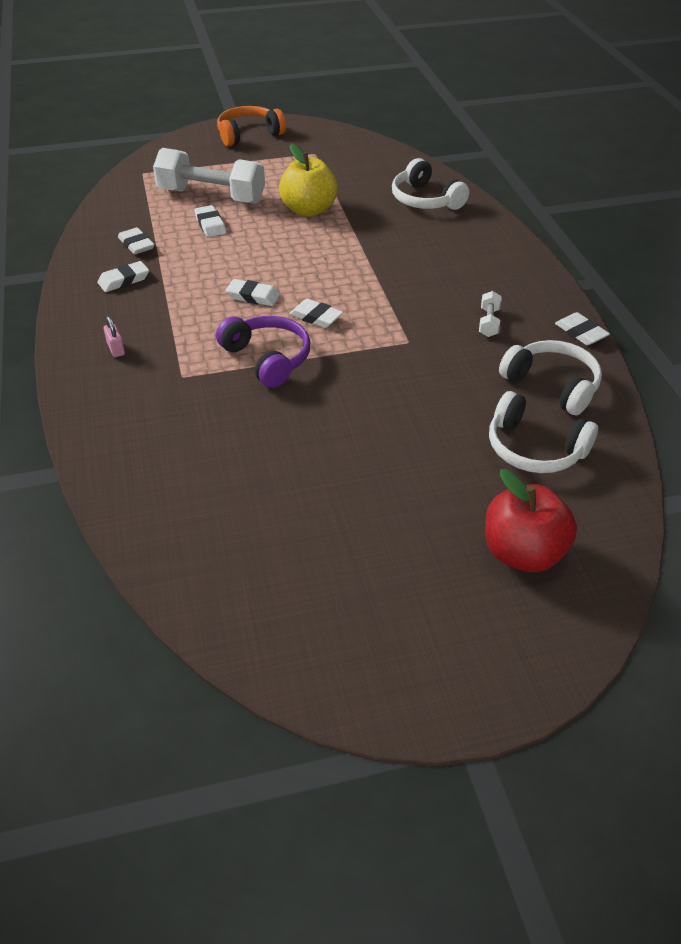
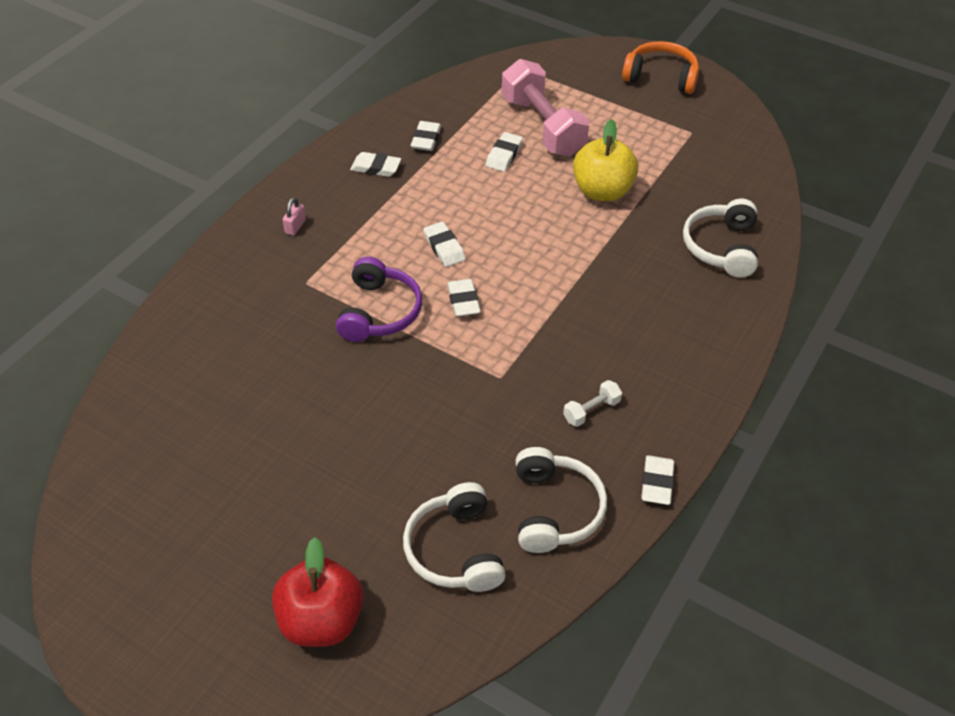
camera: 45 degrees right, 5 degrees up
(211, 196) = (542, 126): white dumbbell -> pink dumbbell

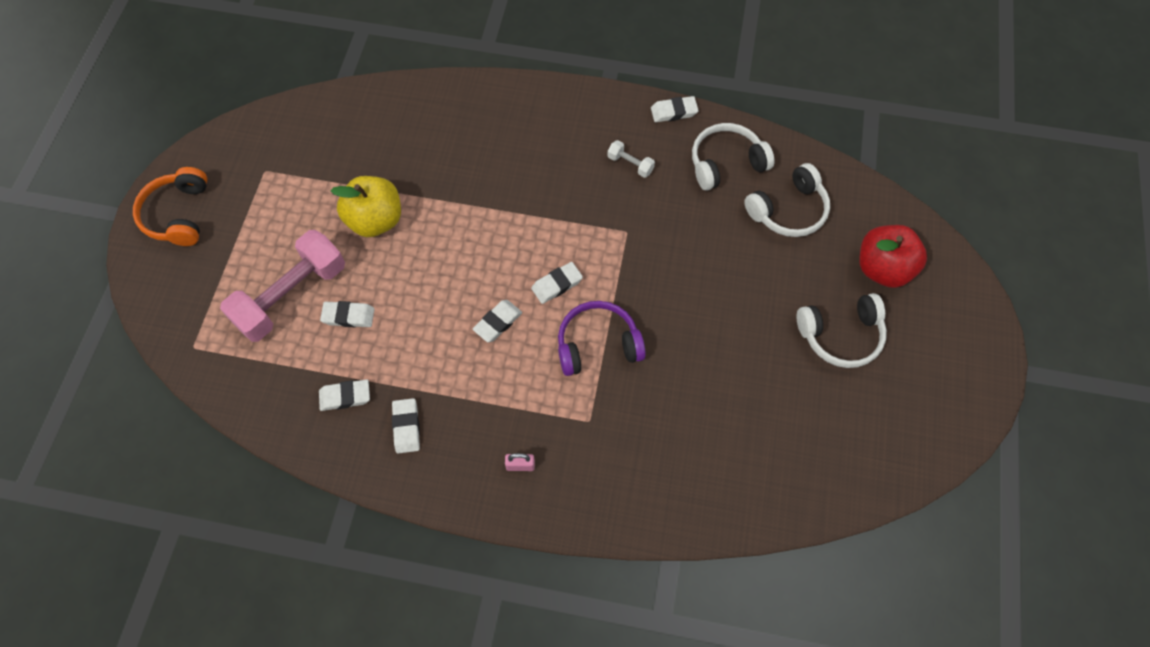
camera: 110 degrees left, 15 degrees up
(721, 247) = (418, 119): white headphones -> white headphones (841, 335)

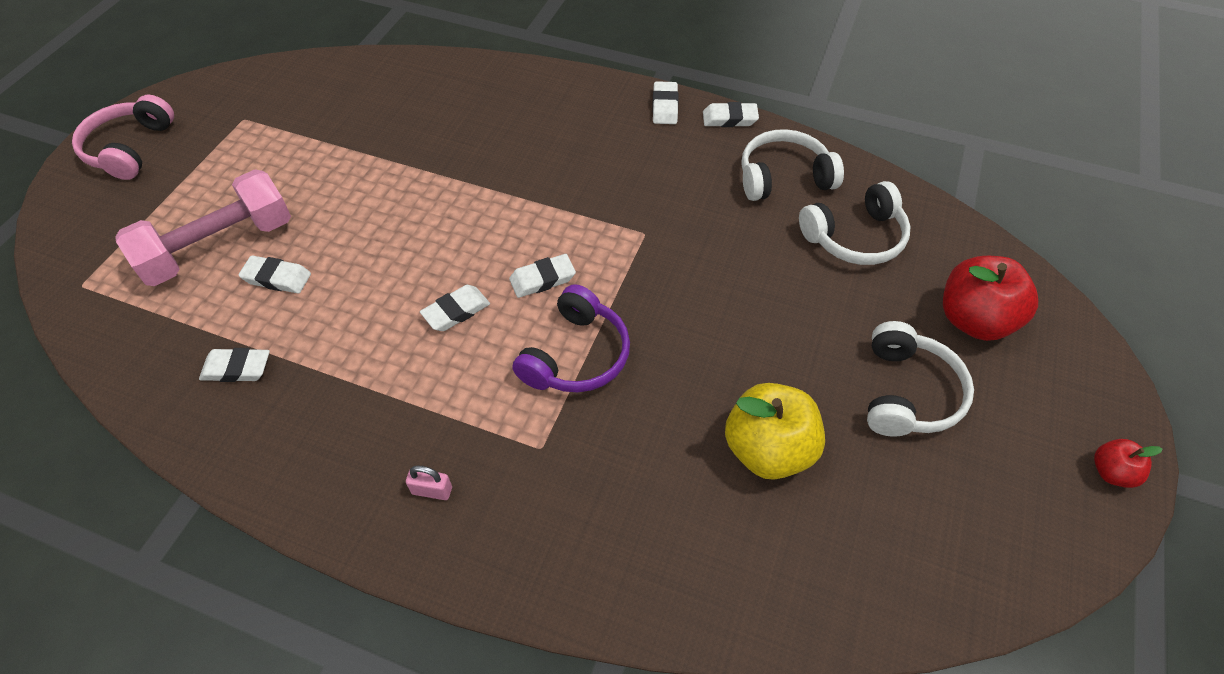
camera: 10 degrees right, 10 degrees down
(178, 214) = (130, 148): orange headphones -> pink headphones
(375, 220) = (347, 182): yellow apple -> yellow apple (768, 450)
(406, 427) = (299, 417): white eraser -> white eraser (665, 106)
(597, 345) = (576, 355): purple headphones -> purple headphones turned 120 degrees clockwise
(630, 164) = (665, 164): white dumbbell -> none
(841, 335) = (907, 393): white headphones -> white headphones turned 75 degrees counterclockwise
(983, 373) = (1111, 472): none -> red apple

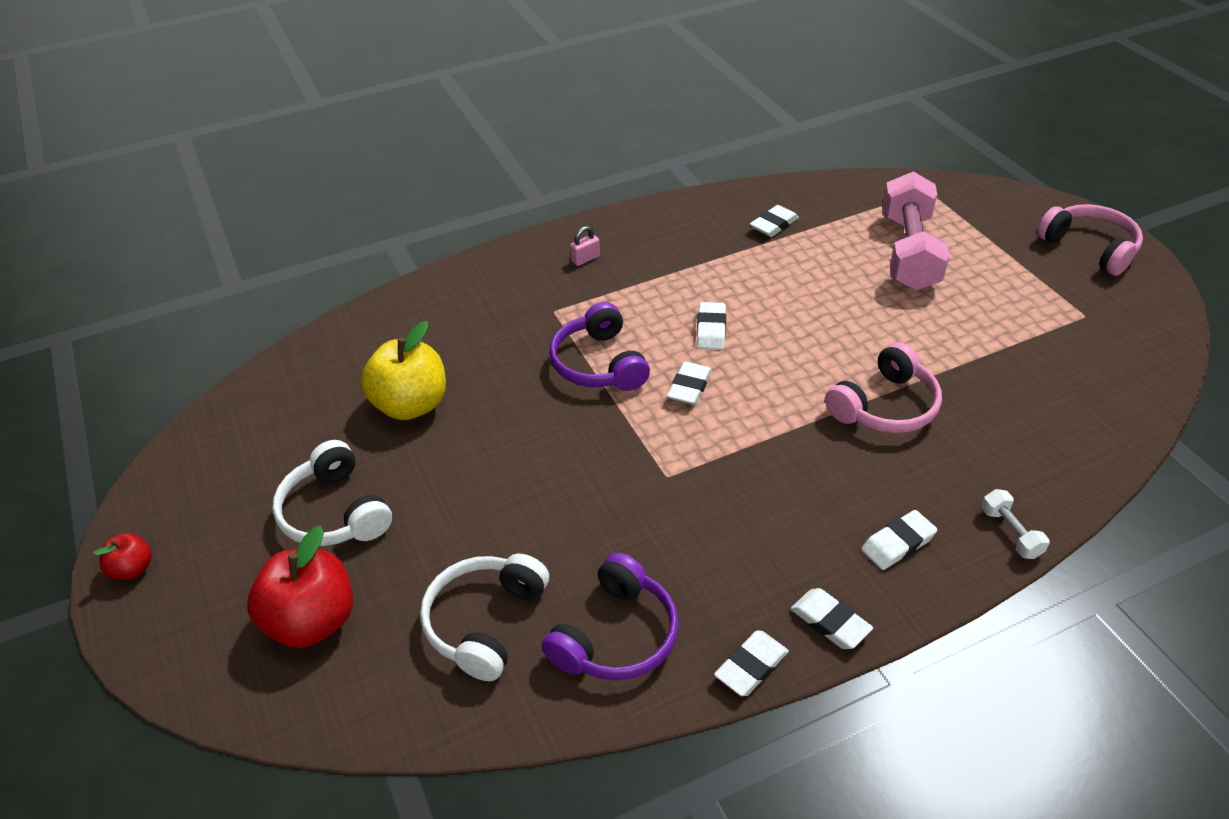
camera: 135 degrees right, 10 degrees down
(277, 278) = (844, 266): white eraser -> white eraser (898, 543)
(453, 167) = (885, 406): none -> pink headphones
(517, 73) = (1010, 533): none -> white dumbbell
(783, 177) = (616, 636): white headphones -> purple headphones

